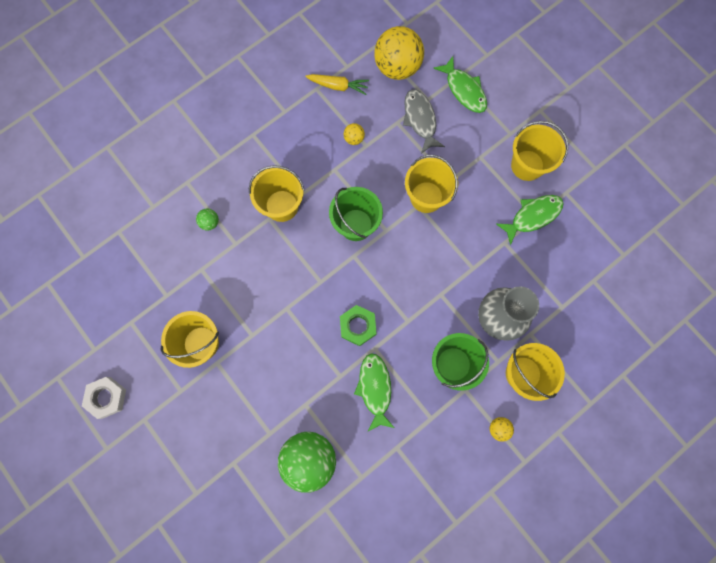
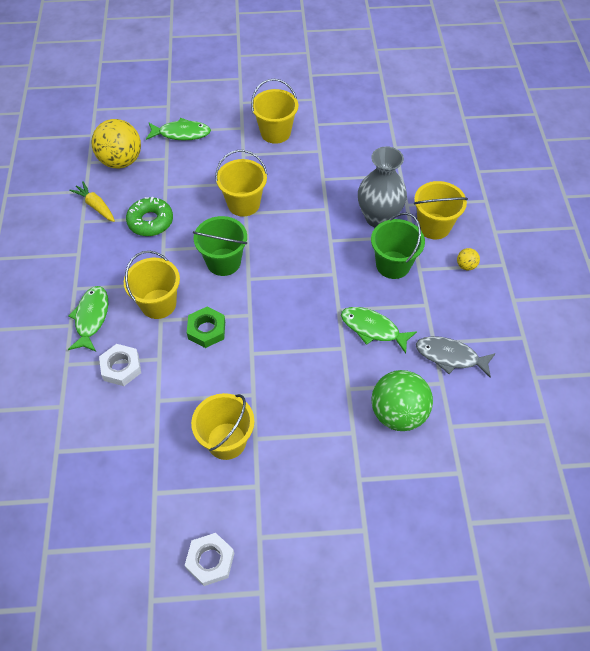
camera: 55 degrees left, 20 degrees down
(210, 222) = (121, 367): green ball -> white nut
(338, 86) = (96, 206): yellow carrot -> yellow carrot turned 90 degrees counterclockwise
(354, 139) = (150, 221): yellow ball -> green donut
(358, 326) = (310, 310): green nut -> green nut (206, 330)
(420, 120) = (178, 172): grey fish -> grey fish (450, 357)
(532, 216) = (317, 152): green fish -> green fish (91, 318)

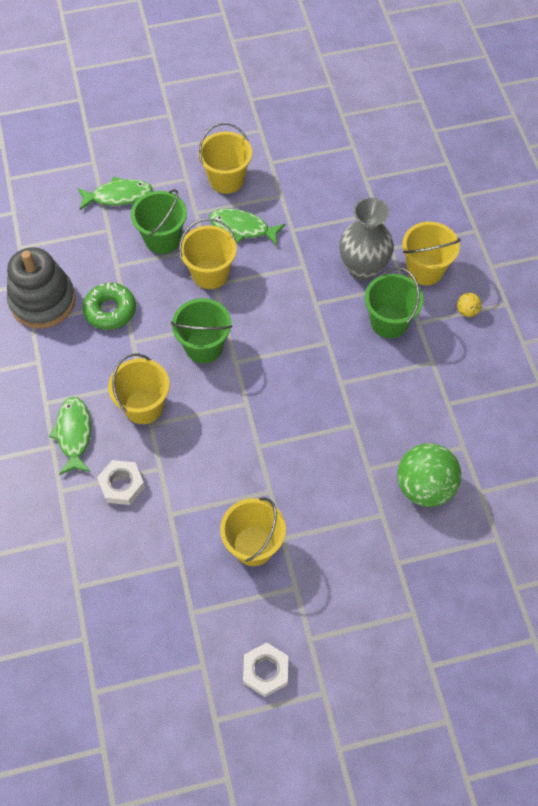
camera: 10 degrees left, 5 degrees up
(96, 206) = (42, 301): yellow carrot -> grey stacking toy
(121, 161) = (57, 241): yellow ball -> none
(206, 330) = (204, 428): green nut -> none
(210, 171) = (162, 239): none -> green bucket
(373, 329) = (381, 399): green fish -> green fish (242, 228)
(450, 357) = (467, 417): grey fish -> none

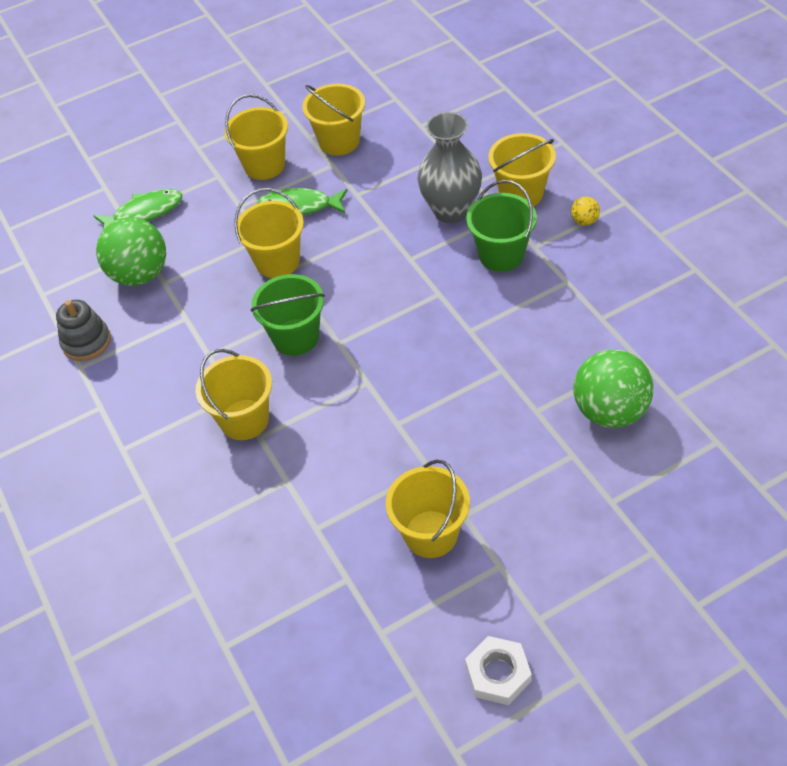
camera: 10 degrees left, 10 degrees down
(42, 301) = (86, 342): grey stacking toy -> grey stacking toy, size x0.61
(74, 434) = (168, 473): green fish -> none
(99, 252) = (140, 274): none -> green ball
(110, 310) = (171, 330): green donut -> none
(122, 485) = (245, 512): white nut -> none
(162, 239) = (210, 242): green bucket -> none
(294, 175) = (339, 141): none -> yellow bucket

